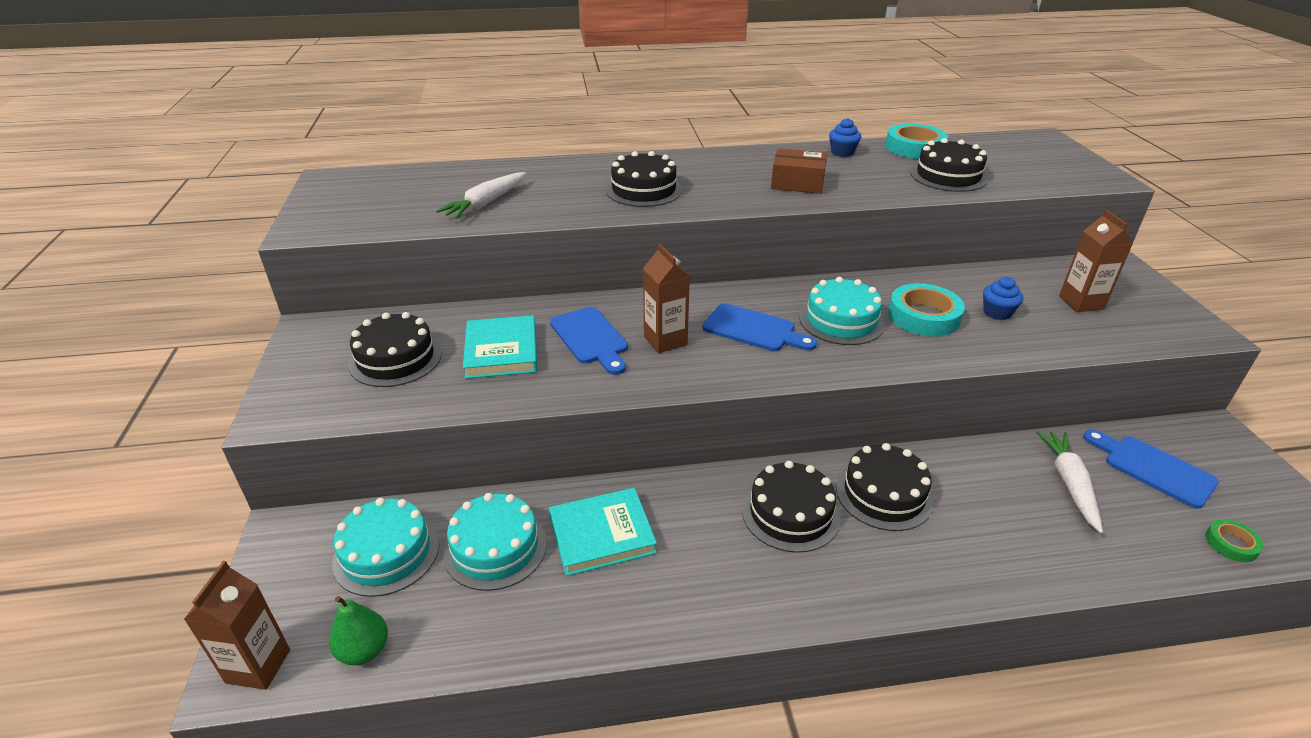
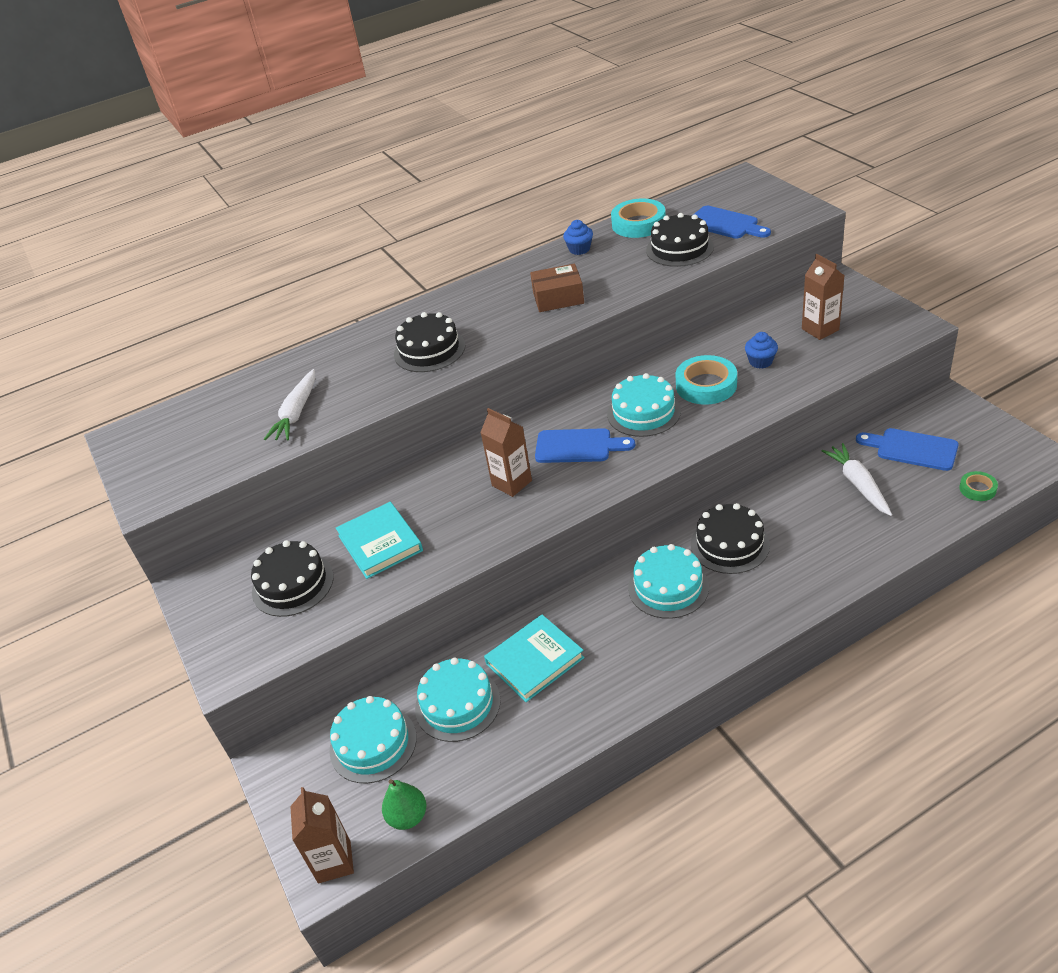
camera: 15 degrees left, 5 degrees up
(590, 338) = (448, 504): blue cutting board -> blue cutting board (725, 224)
(790, 513) = (668, 587): black cake -> turquoise cake

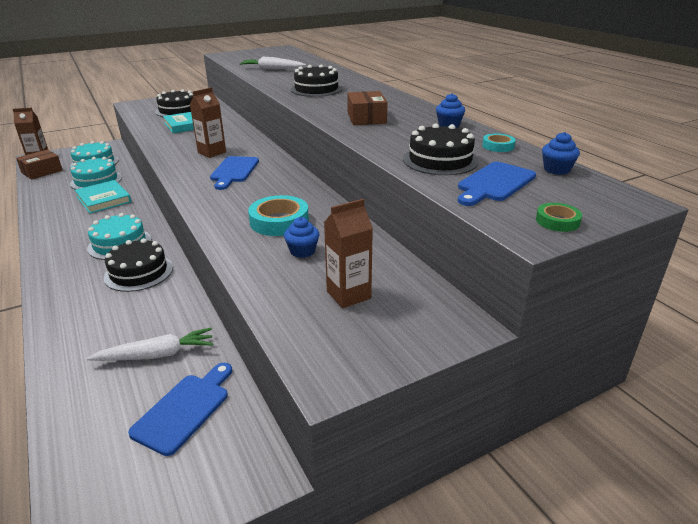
camera: 85 degrees right, 10 degrees down
(408, 817) = (42, 171): green pear -> brown box
(638, 224) = (498, 146): turquoise tape -> turquoise tape, size x0.53
(643, 412) = (258, 194): turquoise cake -> none
(689, 200) = (556, 170): none -> blue cupcake
(977, 489) = (80, 453): green tape -> green tape (557, 221)

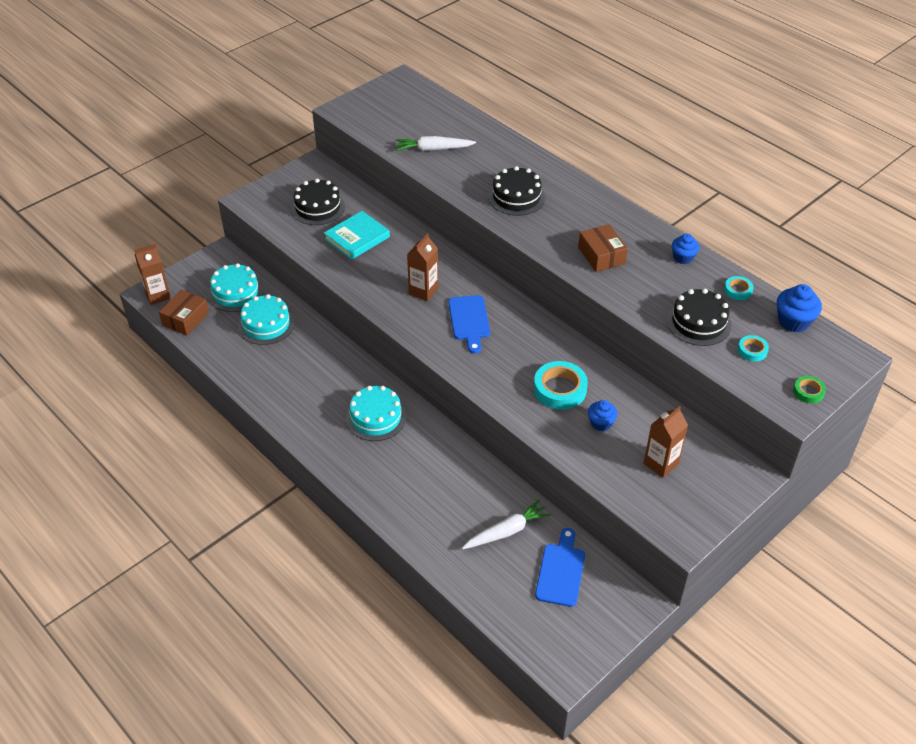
camera: 15 degrees left, 15 degrees up
(104, 199) = (303, 355): turquoise book -> none
(139, 272) = (424, 450): black cake -> none
(494, 183) = (752, 350): blue cutting board -> turquoise tape
(556, 170) = (793, 321): blue cupcake -> blue cupcake, size x1.51

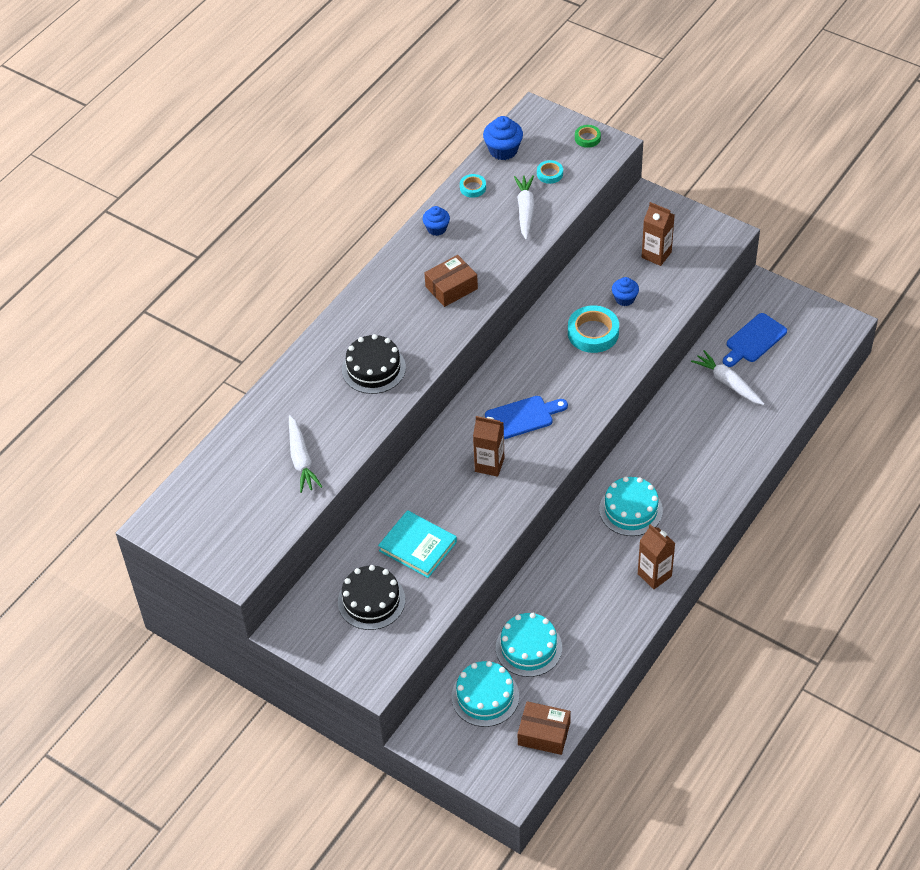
camera: 100 degrees left, 5 degrees up
(158, 295) = (512, 779): brown carton -> brown carton (654, 575)
(561, 571) = (754, 340): blue cutting board -> blue cutting board turned 45 degrees counterclockwise
(698, 322) = (525, 210): black cake -> white carrot

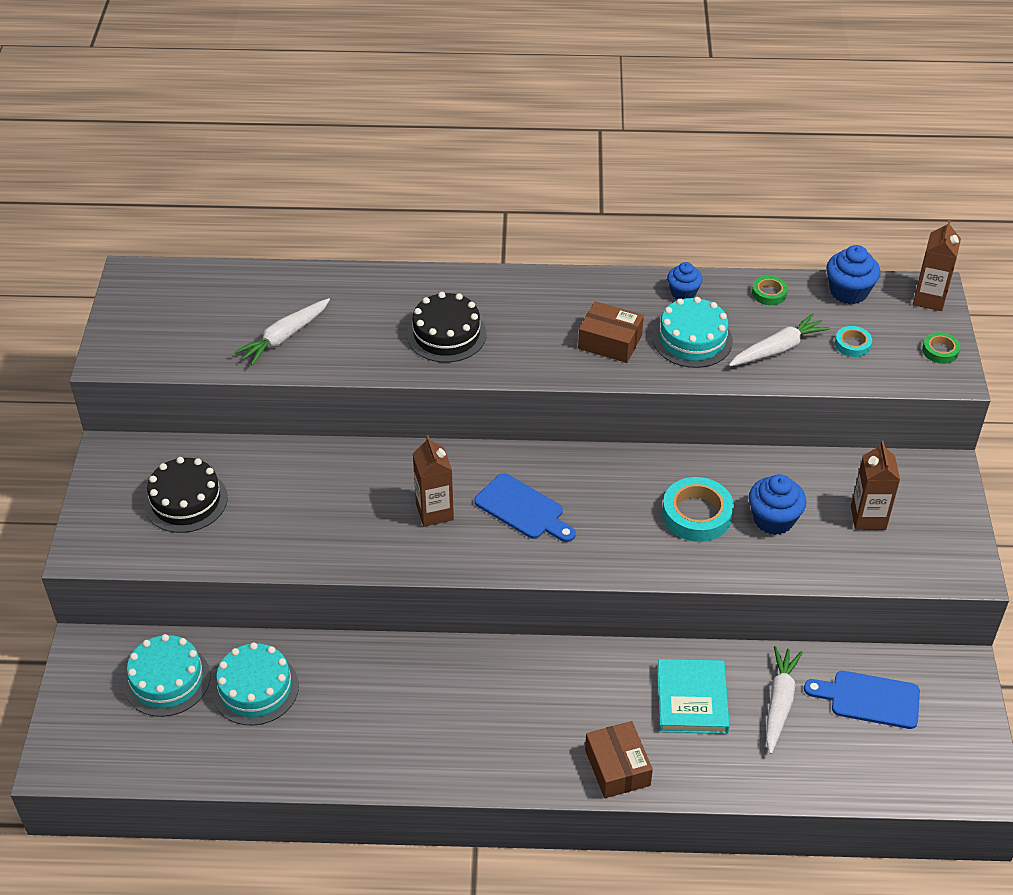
camera: 55 degrees right, 5 degrees down
(418, 546) = (281, 504): turquoise book -> turquoise book (692, 699)
(473, 188) = (769, 293): turquoise tape -> green tape
(544, 733) = (146, 758): brown box -> brown box (617, 767)
(624, 299) = (773, 519): blue cupcake -> blue cupcake, size x1.51
(631, 510) = (513, 694): turquoise cake -> turquoise cake (692, 339)
(654, 575) = (434, 762): brown carton -> brown carton (929, 299)

